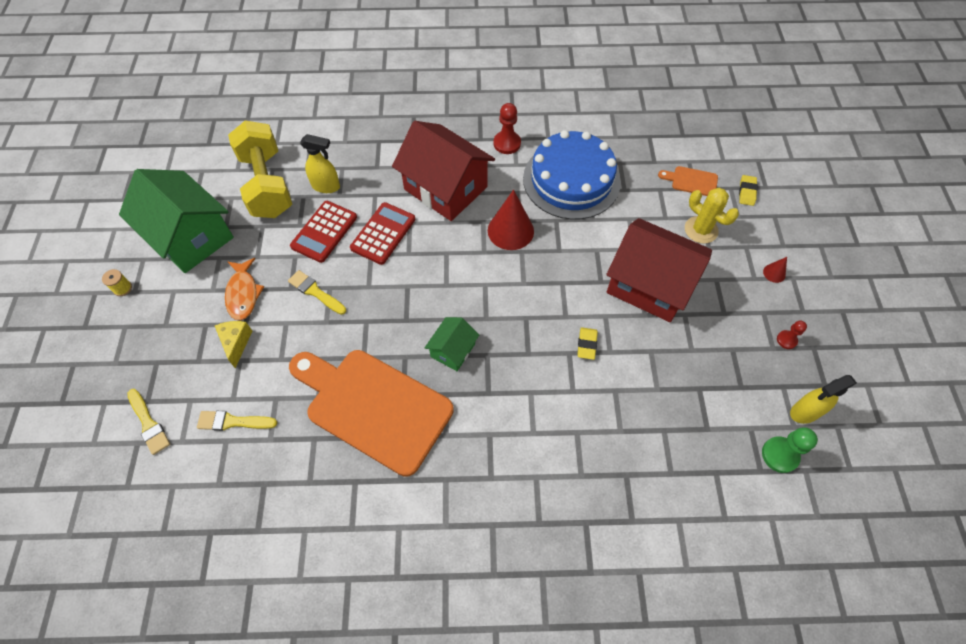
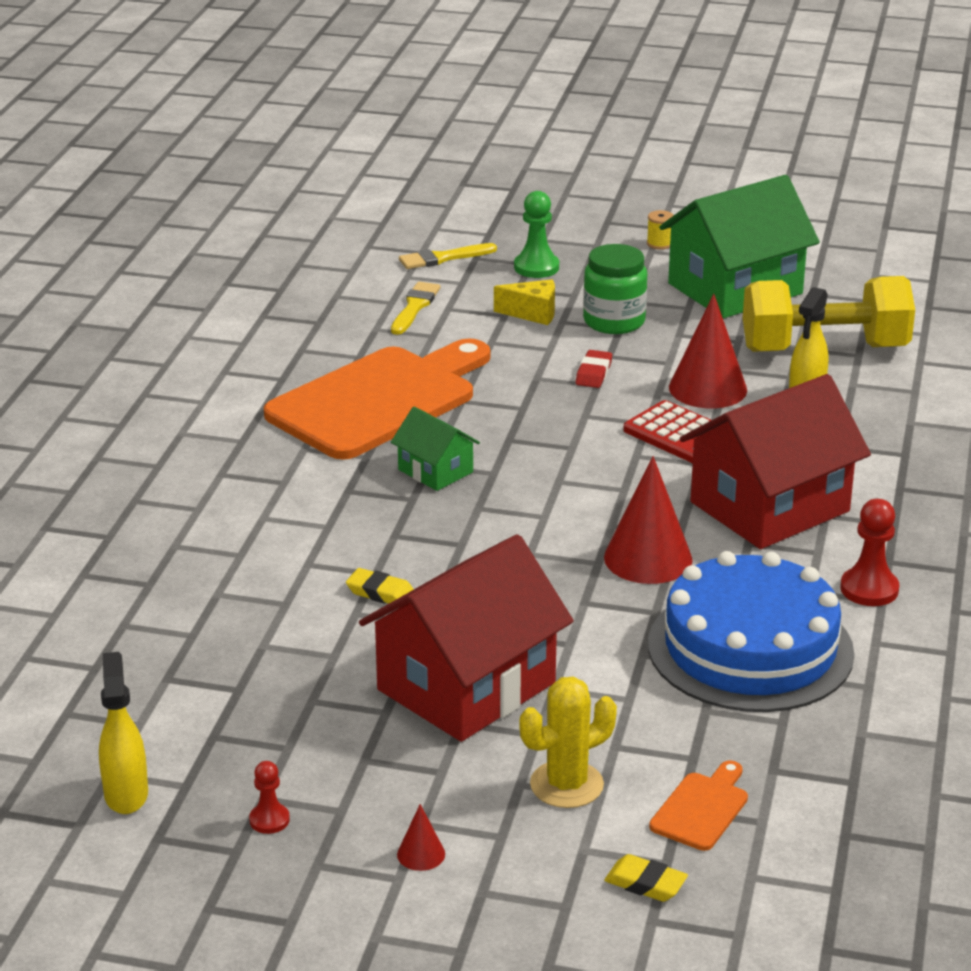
camera: 105 degrees right, 30 degrees down
(243, 294) = (614, 321): orange fish -> green jar
(315, 292) = (593, 373): yellow brush -> red eraser
(324, 232) = (708, 388): red calculator -> red cone
(780, 455) = (76, 741): green pawn -> green pawn (536, 267)

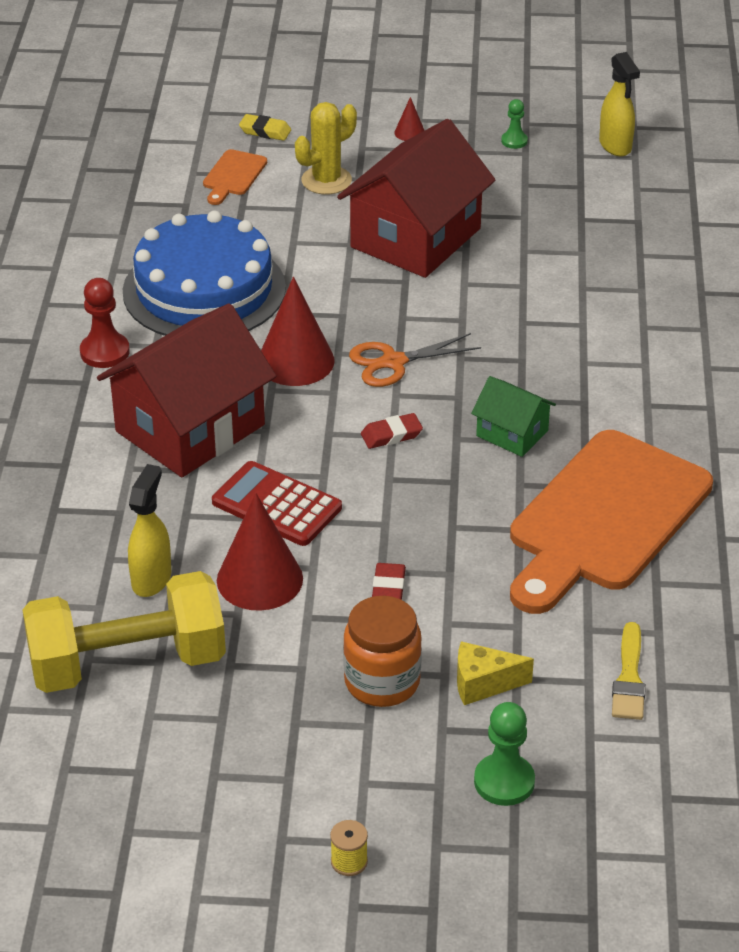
camera: 170 degrees right, 10 degrees up
(269, 820) = (514, 141): red pawn -> green pawn
(380, 593) = (510, 304): yellow eraser -> none
(443, 258) = (633, 786): yellow brush -> none
(537, 546) = (393, 362): none -> orange scissors
(559, 481) = (391, 435): none -> red eraser
(614, 321) = (382, 681): green jar -> orange jar
(735, 288) = (238, 769): green house -> none

